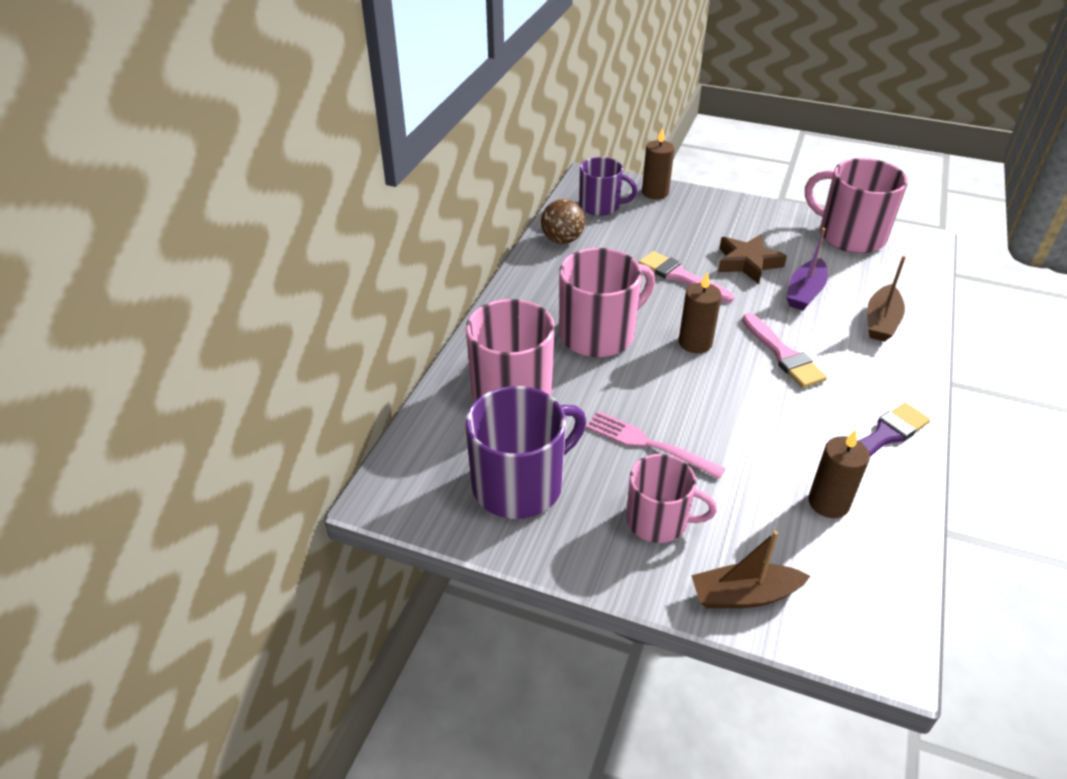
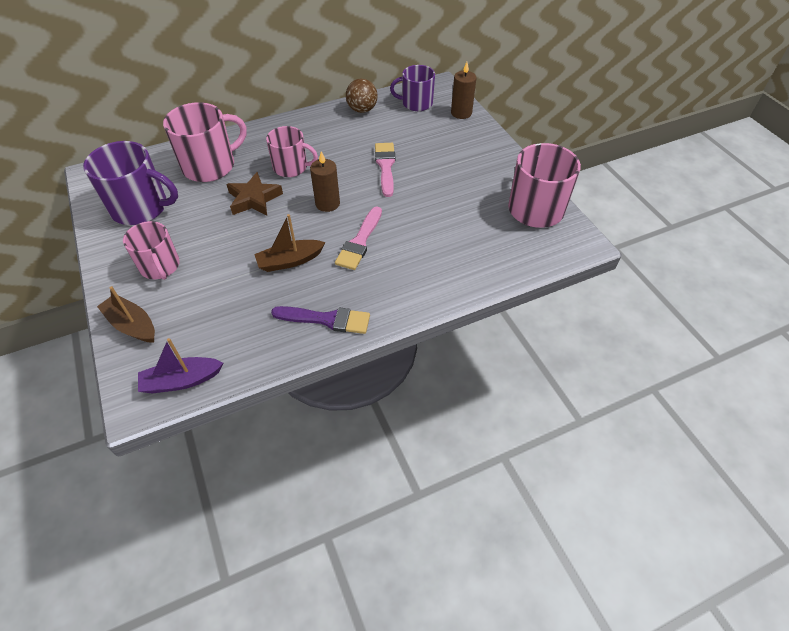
camera: 45 degrees right, 10 degrees up
(599, 334) = (291, 167): pink mug -> pink mug, size x0.65
(601, 206) = (416, 103): purple mug -> purple mug turned 120 degrees clockwise
(649, 444) = (217, 233): pink fork -> none
(747, 263) = (437, 183): brown star -> brown star (254, 199)
(805, 293) = (438, 220): purple boat -> purple boat (182, 381)
(828, 502) = (240, 323): brown candle -> none
(881, 322) = (451, 266): brown boat -> brown boat (290, 261)

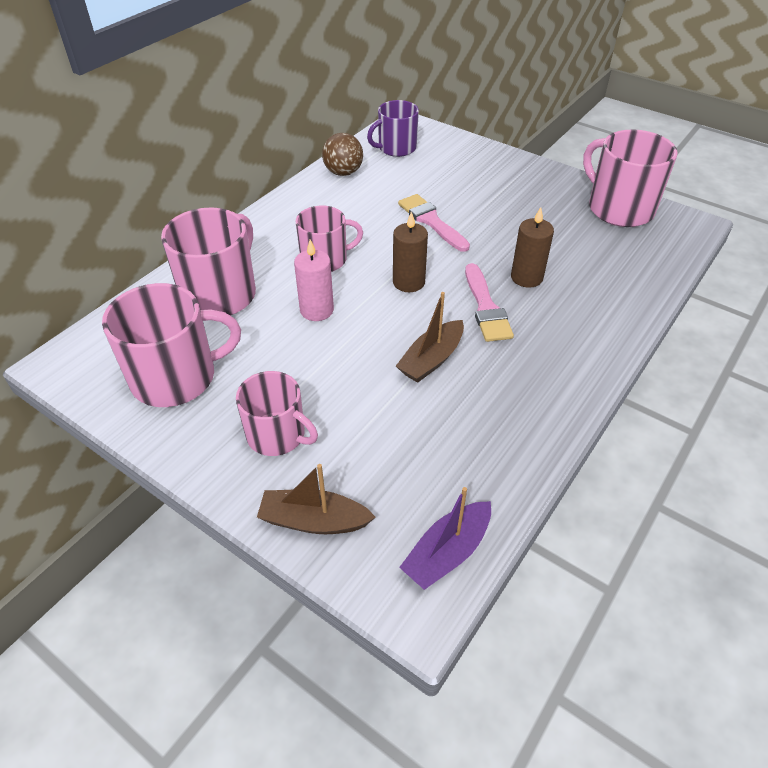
camera: 30 degrees left, 5 degrees down
(141, 208) = (176, 377): purple mug -> pink mug
(254, 199) = (317, 310): brown star -> pink candle
(327, 319) = (537, 402): purple brush -> none
(461, 113) = (453, 143): brown candle -> brown candle (526, 277)

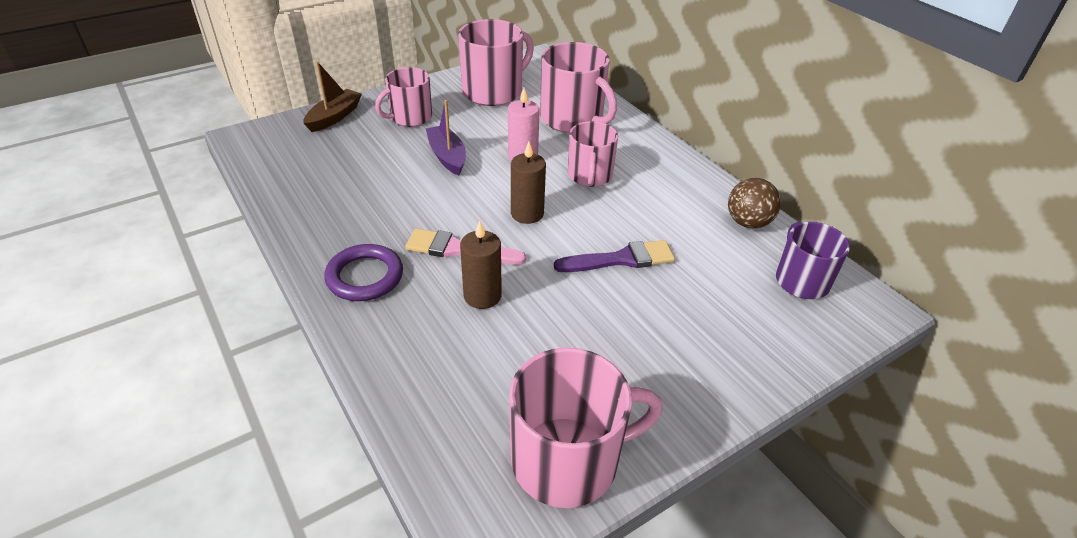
camera: 110 degrees right, 5 degrees down
(176, 377) = (494, 91): pink mug -> pink mug turned 135 degrees counterclockwise
(431, 221) = (621, 259): pink brush -> purple brush
(431, 359) = (421, 197): brown boat -> none
(447, 552) = (262, 155): purple boat -> purple boat (447, 156)
(563, 351) = (365, 276): none -> purple ring

